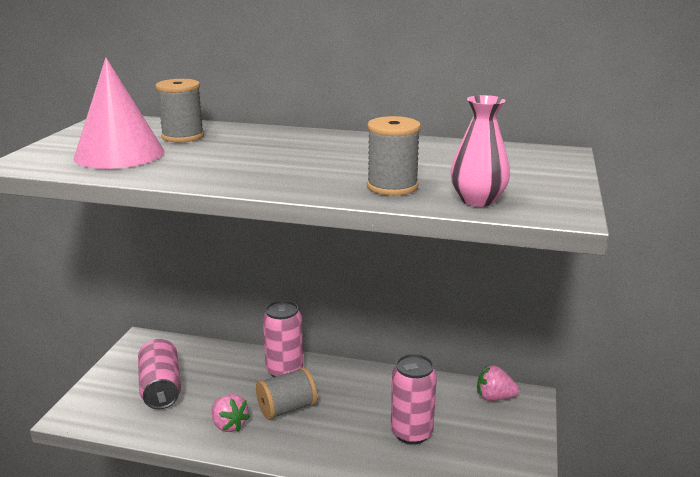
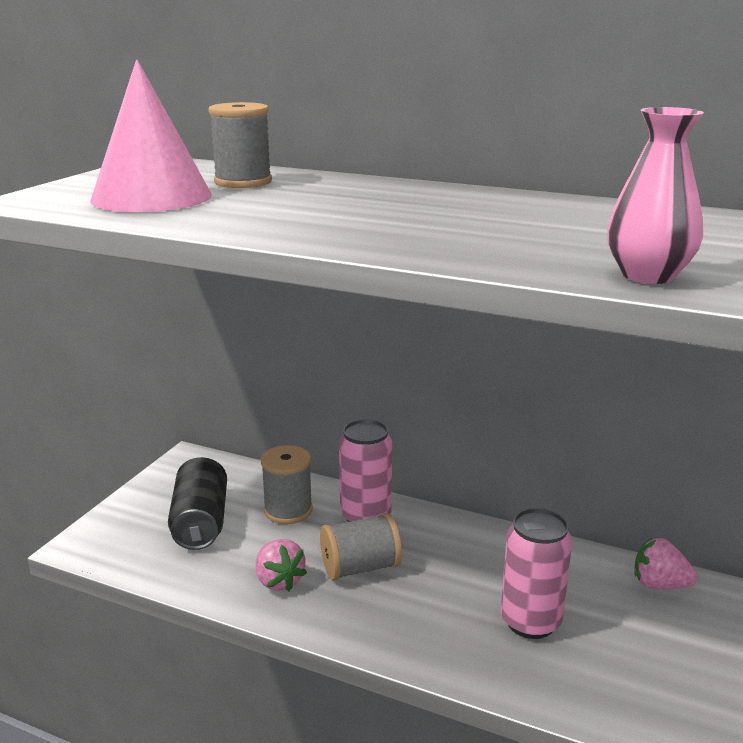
camera: 10 degrees right, 0 degrees up
(161, 388) = (200, 522): pink can -> black can
(392, 186) = (518, 251): grey spool -> grey spool (288, 510)

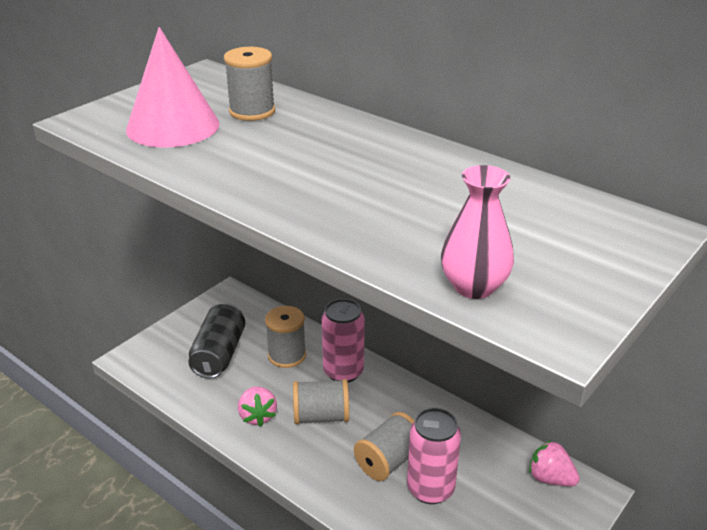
camera: 15 degrees right, 10 degrees up
(465, 601) = (388, 461): none -> grey spool

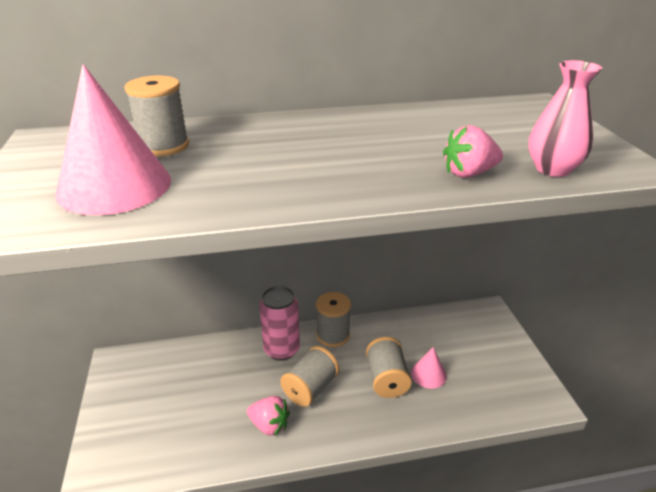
camera: 50 degrees left, 0 degrees up
(219, 354) = (174, 409): black can -> none
(287, 355) = (228, 369): grey spool -> grey spool (333, 335)
(430, 489) = (428, 374): pink can -> pink cone
(550, 478) = (465, 318): pink strawberry -> pink strawberry (468, 173)

